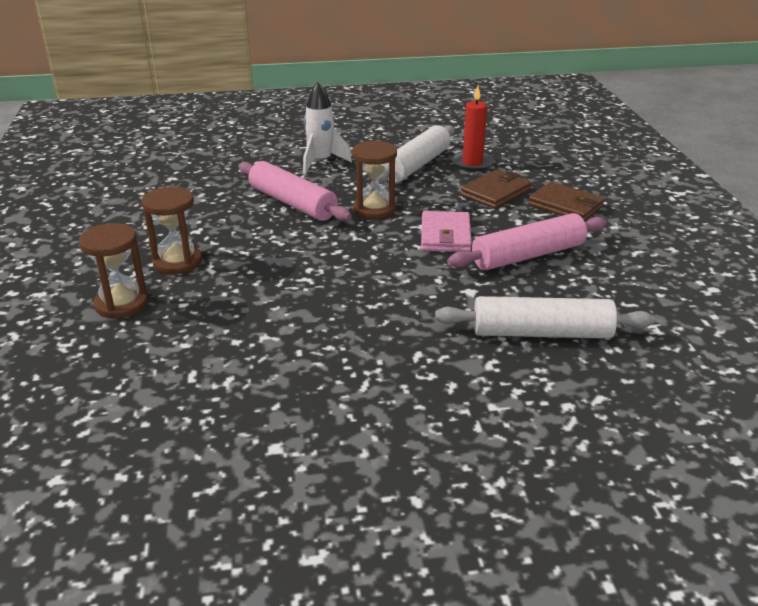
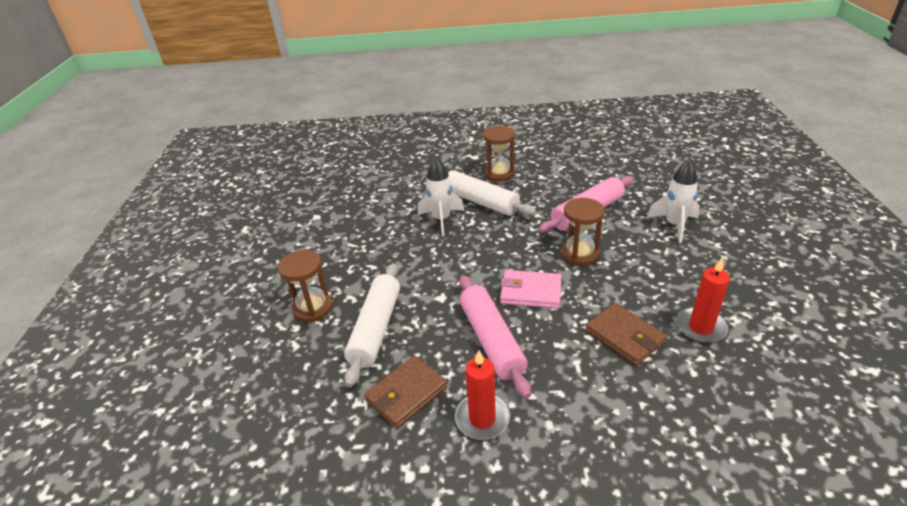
camera: 100 degrees right, 5 degrees up
(122, 304) = (455, 162): brown hourglass -> brown hourglass (313, 308)
(298, 304) = (441, 220): none -> white rocket
(416, 166) = (682, 284): white rolling pin -> white rolling pin (480, 202)
(565, 206) = (598, 390): brown wallet -> brown wallet (406, 394)
(629, 256) = (482, 418): none -> red candle

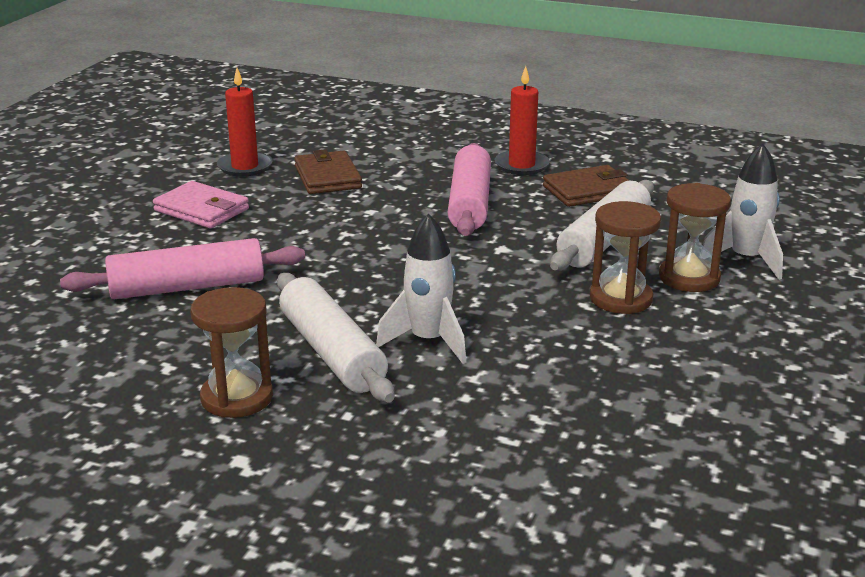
camera: 160 degrees left, 10 degrees down
(531, 292) = (383, 227): pink wallet -> pink wallet (201, 210)
(579, 254) = (274, 245): brown hourglass -> brown hourglass (621, 299)
(674, 225) = (102, 242): white rocket -> white rocket (746, 260)

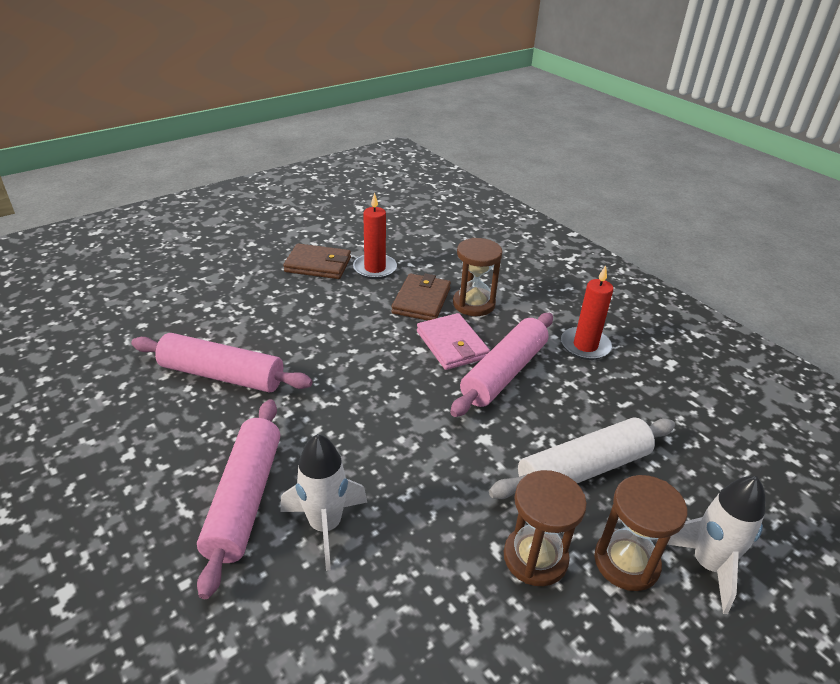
camera: 30 degrees right, 10 degrees up
(201, 210) = (306, 300): pink wallet -> pink wallet (452, 344)
(237, 398) = (134, 515): brown hourglass -> brown hourglass (473, 304)
(332, 352) = (245, 499): white rolling pin -> pink rolling pin
(588, 191) = (619, 400): brown wallet -> brown wallet (318, 265)

